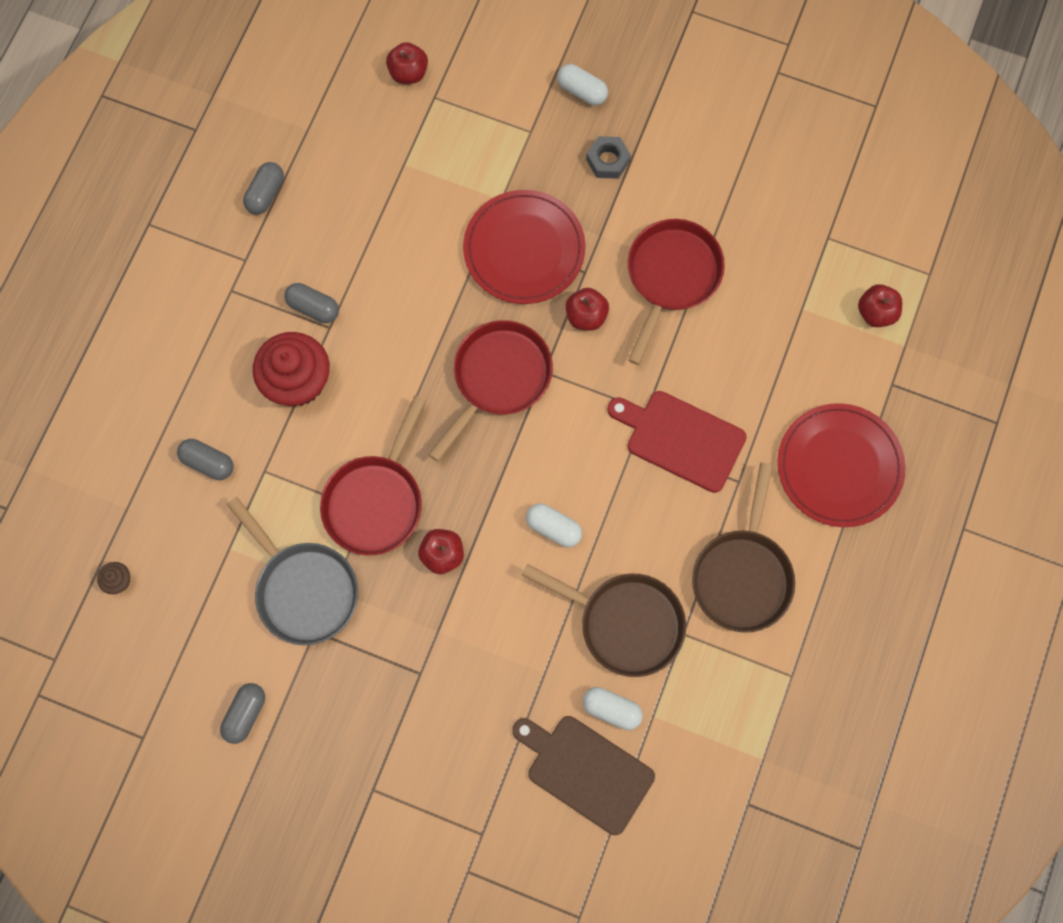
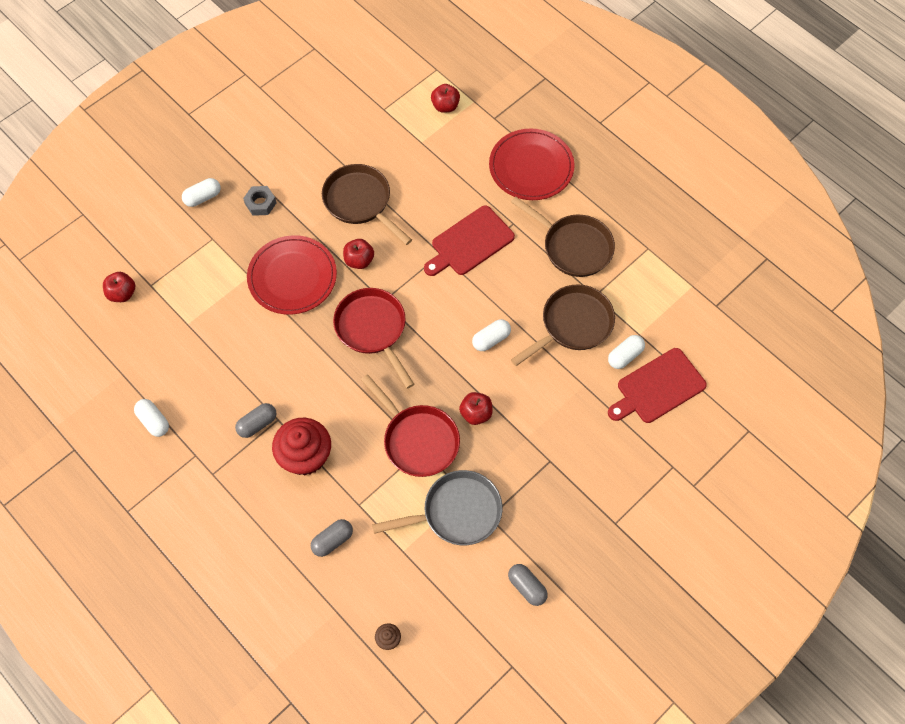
camera: 65 degrees left, 10 degrees down
(266, 194) = (154, 421): grey capsule -> white capsule
(585, 771) = (658, 387): brown cutting board -> red cutting board
(671, 276) = (360, 202): red pan -> brown pan

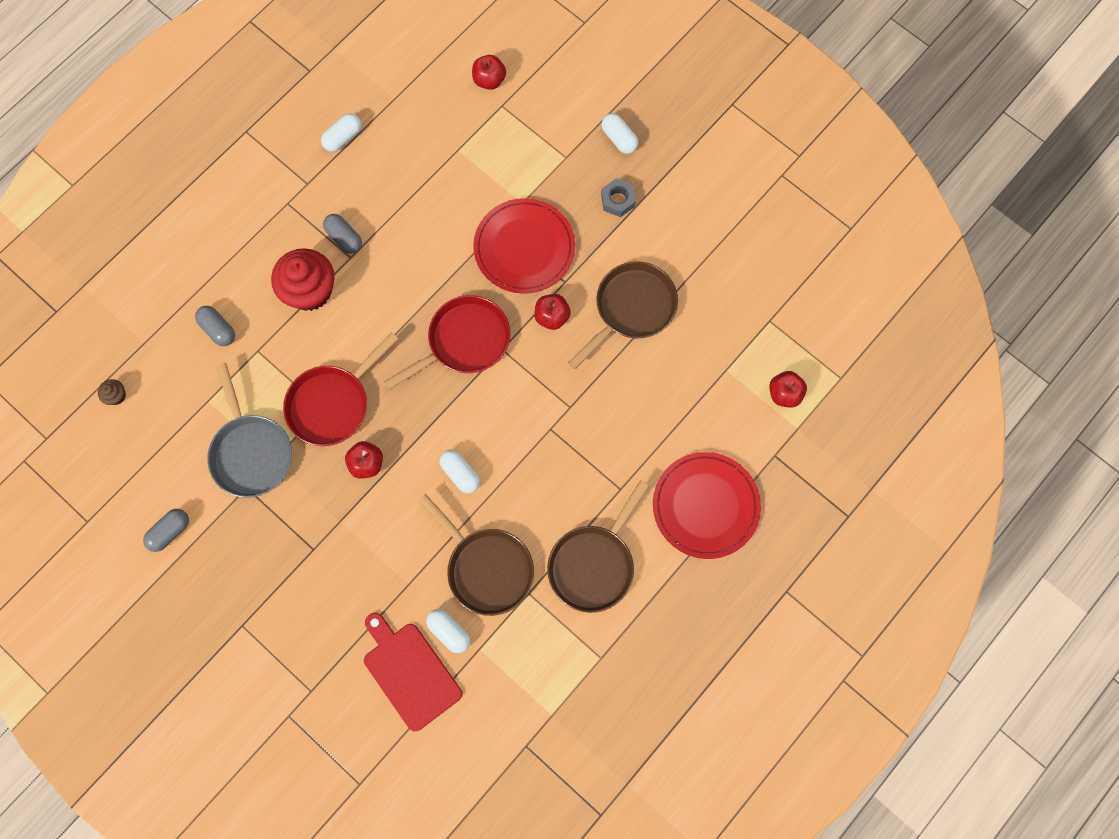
camera: 85 degrees right, 10 degrees up
(470, 243) = (588, 439): red cutting board -> none

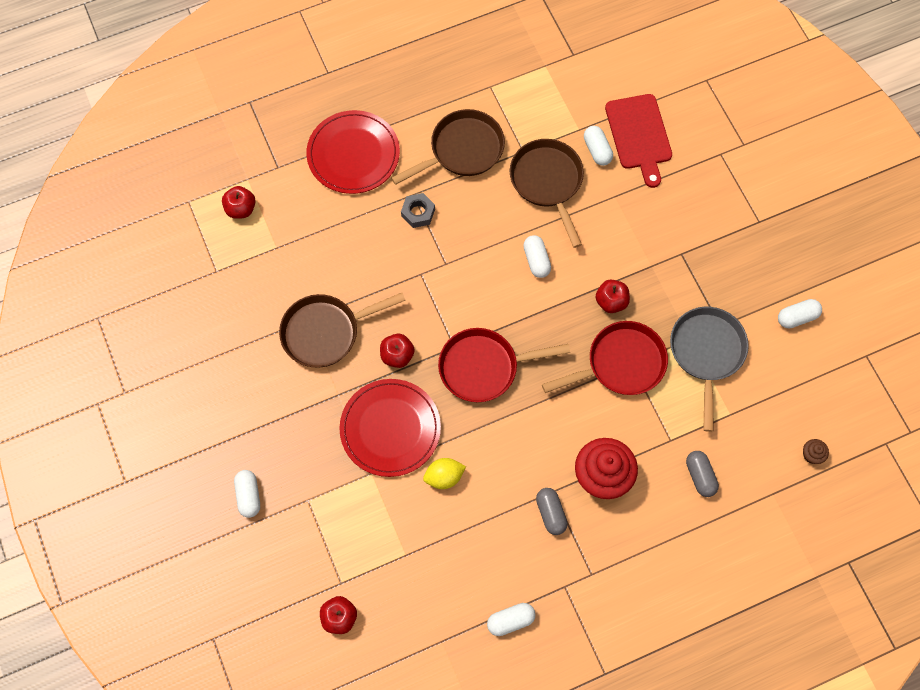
camera: 155 degrees left, 5 degrees down
(170, 532) = (797, 317): grey capsule -> white capsule
(455, 227) = (444, 477): none -> yellow lemon
(618, 200) = (283, 435): grey nut -> grey nut (418, 213)

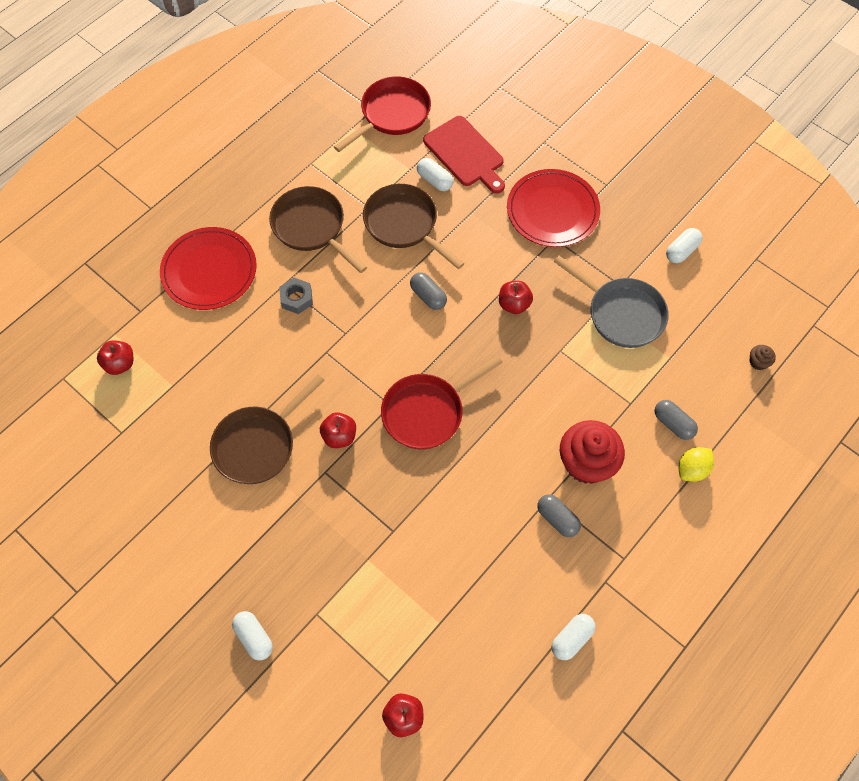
camera: 25 degrees left, 5 degrees down
(390, 429) = (366, 508): red plate -> red plate (552, 210)
(444, 477) = (440, 530): yellow lemon -> yellow lemon (692, 469)
(462, 150) = (312, 227): brown pan -> brown pan turned 75 degrees counterclockwise
(536, 260) = (428, 296): white capsule -> grey capsule
(621, 364) = (551, 355): red pan -> red pan (392, 114)
(706, 353) = (621, 314): grey pan -> grey pan turned 150 degrees clockwise

